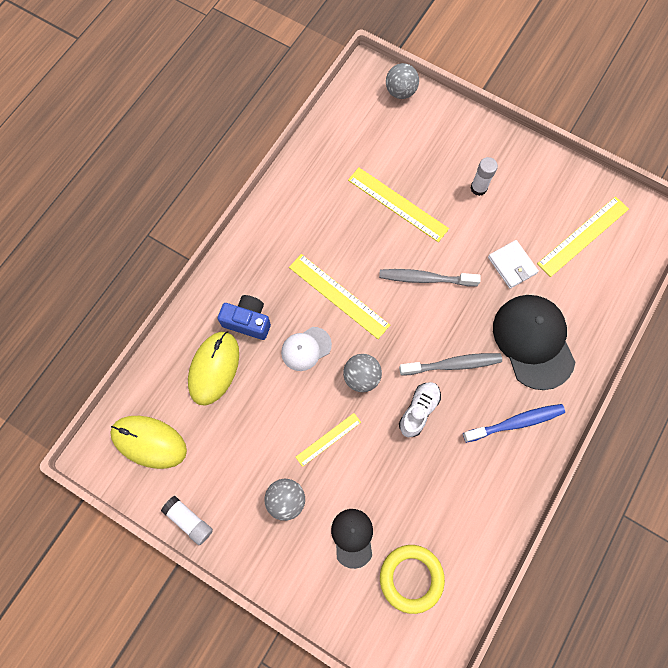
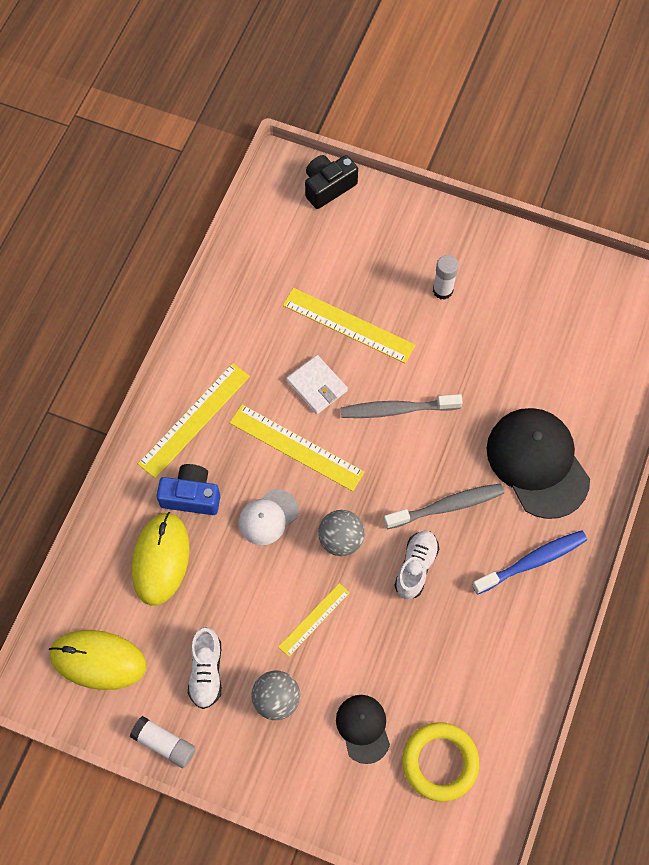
camera: 10 degrees left, 5 degrees down
(233, 467) = (206, 671): none -> white shoe
(400, 92) = (328, 187): grey ball -> black camera
(512, 265) = (498, 377): white wallet -> white wallet (317, 386)
(583, 236) = (576, 328): yellow ruler -> yellow ruler (194, 419)

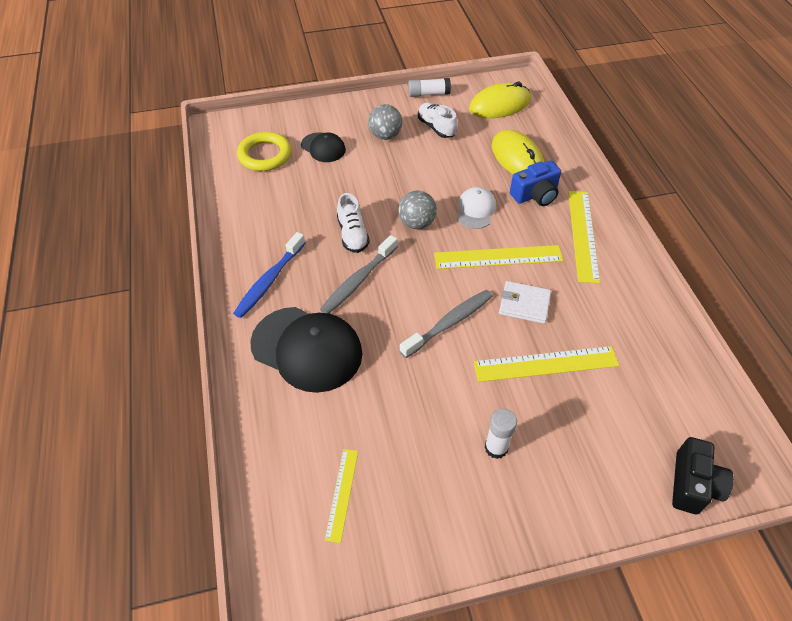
camera: 145 degrees right, 15 degrees down
(314, 619) = (396, 177): yellow ruler -> yellow ruler (342, 494)

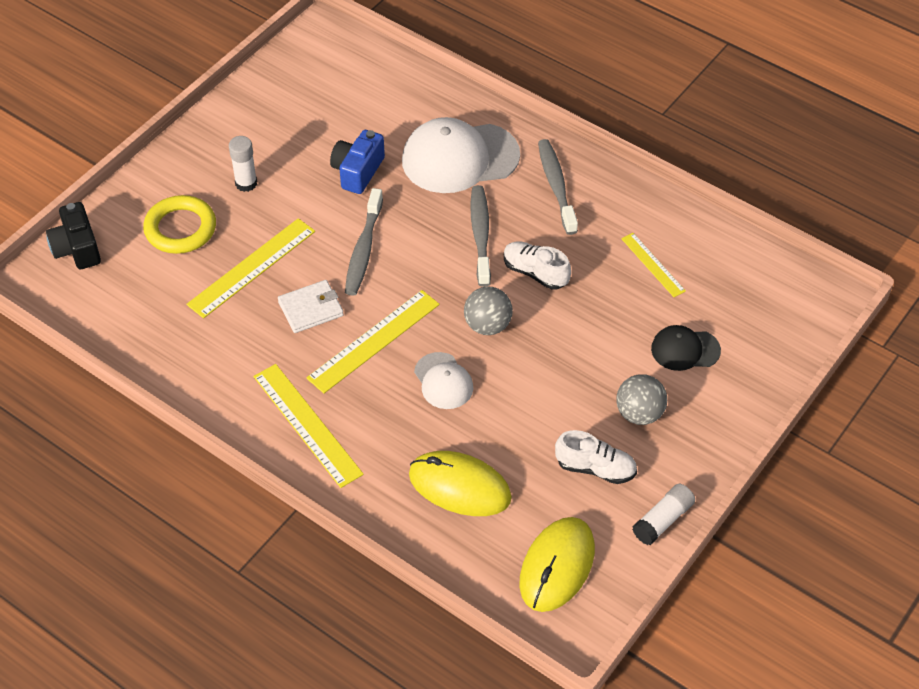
camera: 140 degrees right, 0 degrees up
(265, 155) = (730, 298): yellow ring -> yellow ring (180, 229)
(269, 281) = (556, 186): blue toothbrush -> grey toothbrush
(307, 349) = (460, 158): black cap -> white cap
(342, 494) = (332, 94): yellow ruler -> yellow ruler (653, 264)
(535, 195) = (396, 444): blue camera -> blue camera (357, 171)

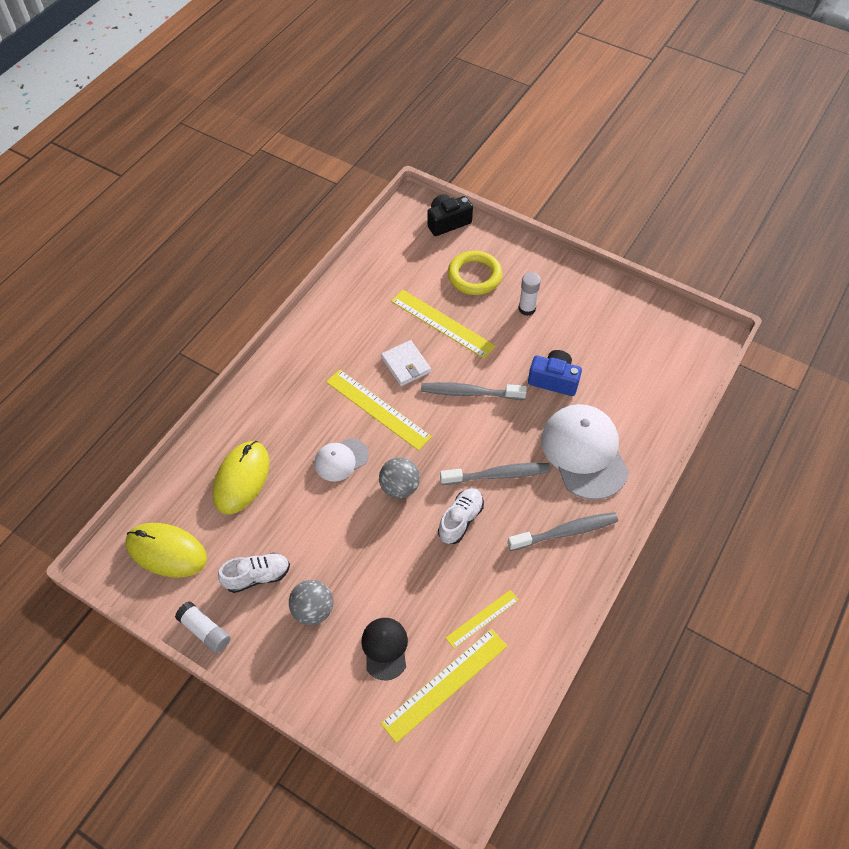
camera: 85 degrees right, 5 degrees up
(307, 425) = (297, 375): yellow ruler -> yellow ruler (445, 684)
(595, 468) = (257, 576): white shoe -> white shoe turned 120 degrees counterclockwise

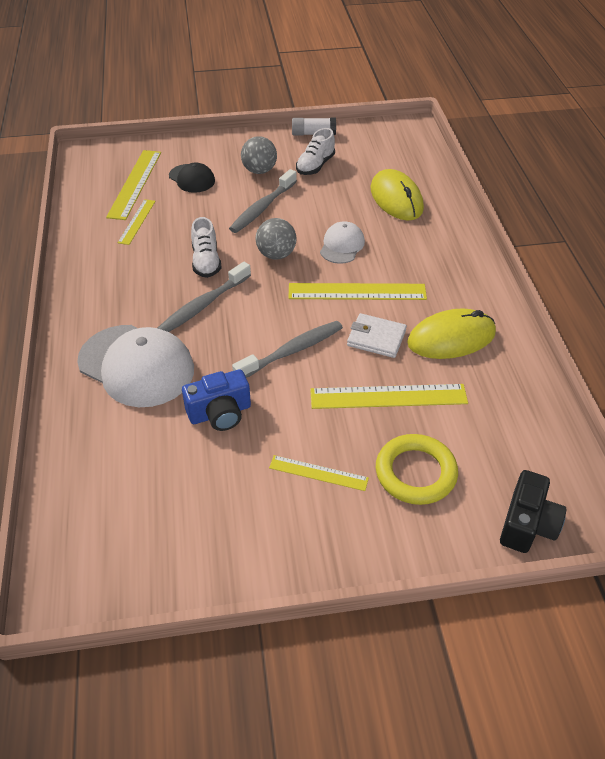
camera: 140 degrees right, 10 degrees down
(166, 551) = (387, 147): yellow mouse -> yellow mouse (451, 338)
(527, 309) = (318, 473): white glue stick -> yellow ruler
(565, 532) = (110, 299): grey toothbrush -> grey toothbrush (262, 208)

